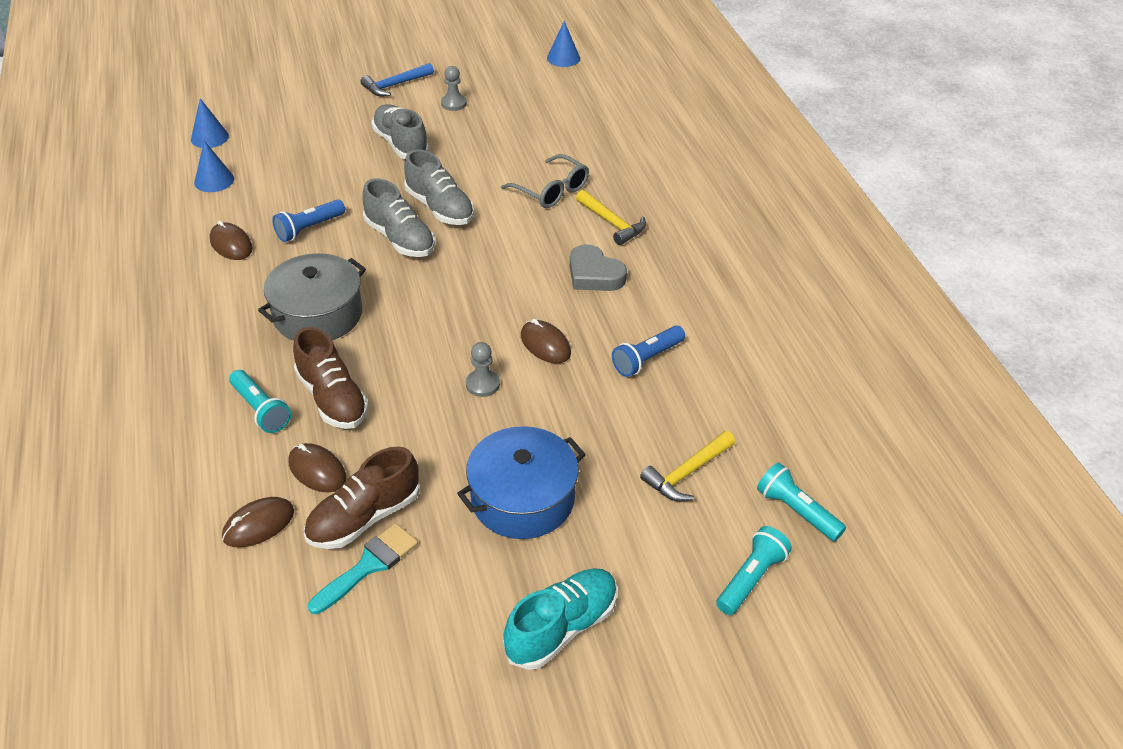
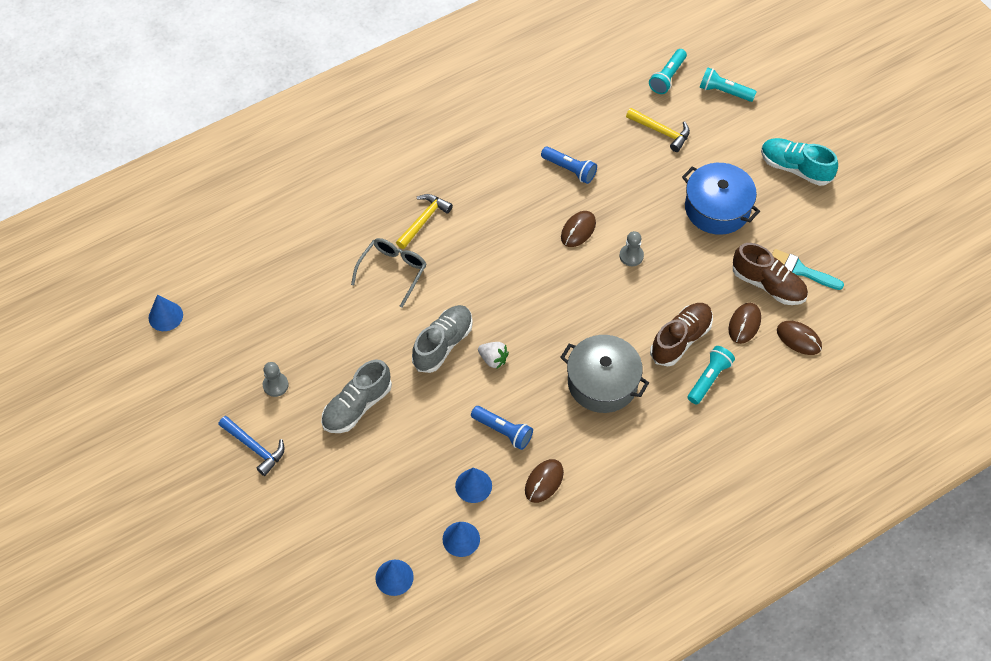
camera: 105 degrees left, 15 degrees up
(263, 198) = (473, 485): none -> blue cone
(400, 239) = (493, 359): grey shoe -> white strawberry
(594, 274) = (491, 218): grey heart -> none

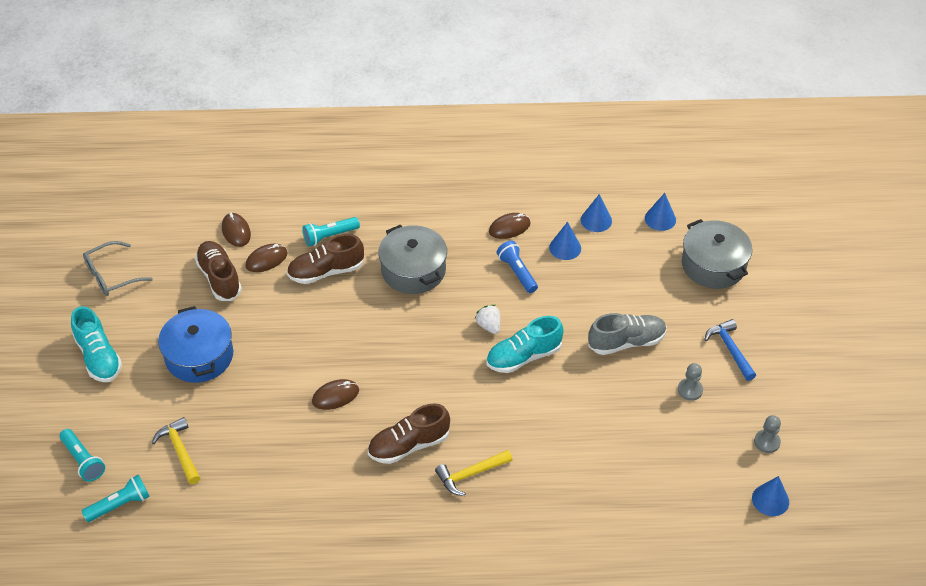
camera: 150 degrees left, 10 degrees down
(311, 543) = (713, 265): none -> grey pot
(393, 271) = (529, 440): grey glasses -> grey glasses (111, 276)
(443, 344) = (523, 356): grey shoe -> turquoise shoe
(488, 219) = (409, 445): none -> brown shoe
(569, 170) = (297, 456): blue flashlight -> none
(631, 256) = (308, 352): grey pawn -> grey pawn (767, 442)
(799, 270) = (184, 277): turquoise brush -> none

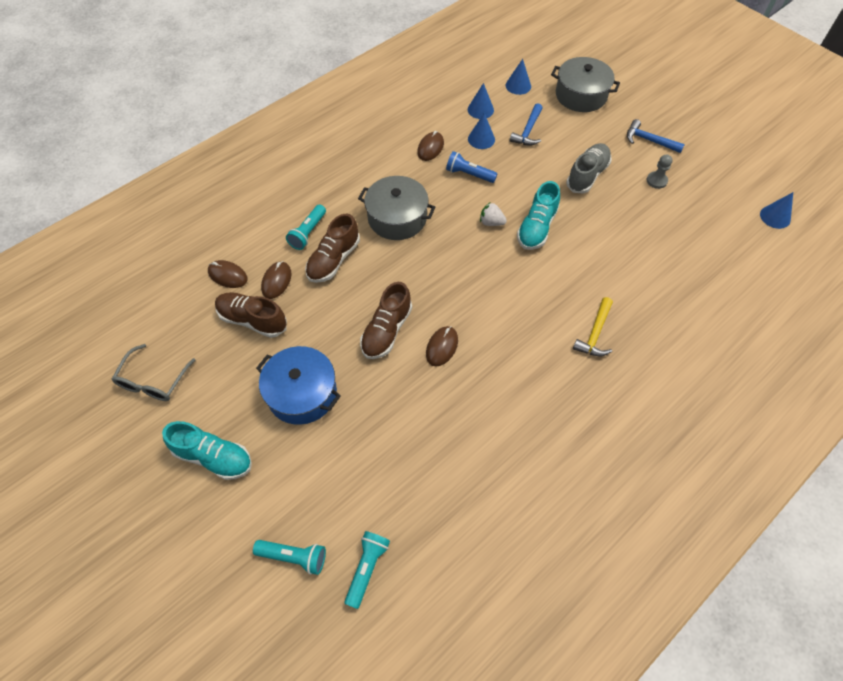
camera: 40 degrees left, 10 degrees up
(180, 451) = (368, 482): yellow hammer -> none
(409, 445) = (532, 344): brown shoe -> brown shoe (386, 331)
(618, 267) = (528, 131): none -> blue hammer
(767, 442) = (732, 183): grey pawn -> none

